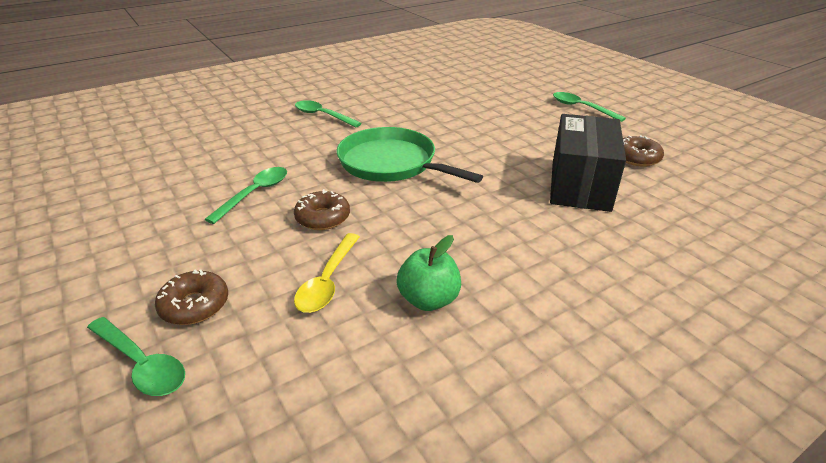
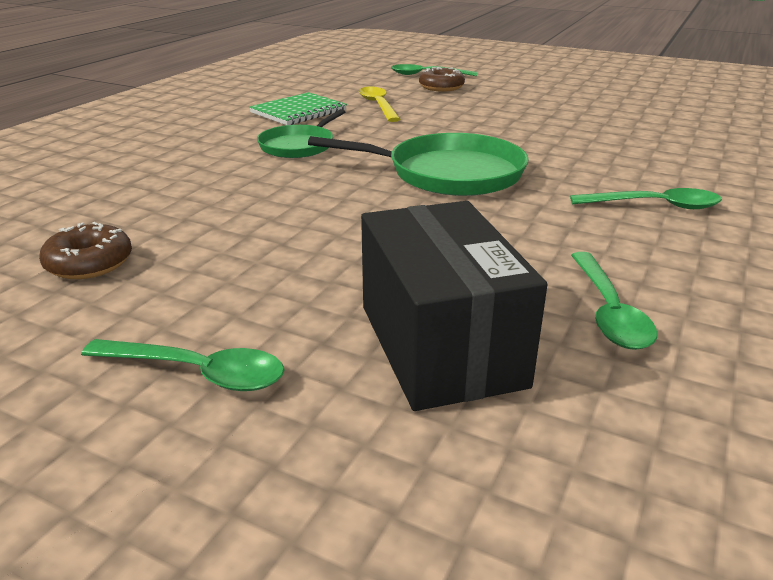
camera: 150 degrees right, 5 degrees down
(255, 194) = (528, 126): green spoon -> green spoon (608, 311)
(323, 218) = (439, 126): brown donut -> none
(428, 300) = (298, 112): green apple -> green notebook
(471, 228) = (299, 146): none -> green pan
(580, 185) = (189, 203): black box -> black box (440, 345)

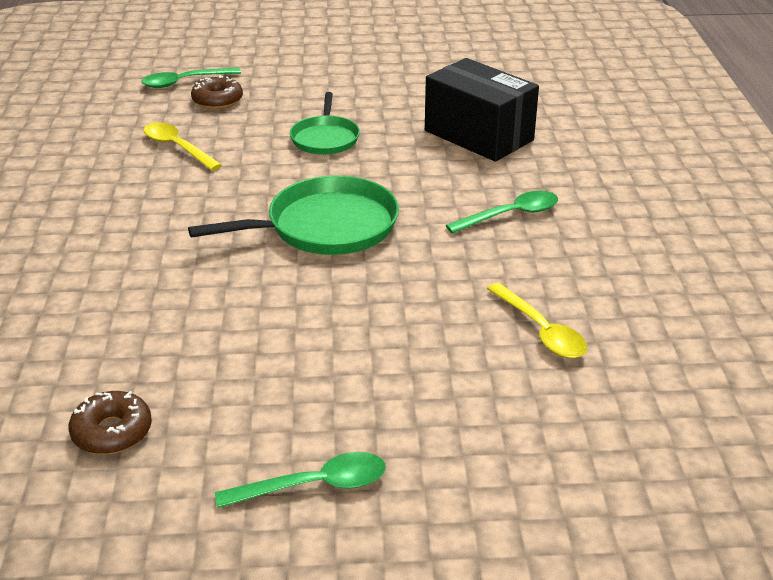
camera: 30 degrees left, 5 degrees up
(298, 112) = (100, 179): green notebook -> none
(299, 146) = (152, 230): green pan -> green pan (325, 138)
(440, 345) = (455, 399): black box -> black box (478, 135)
(608, 311) = (541, 330): green spoon -> yellow spoon

